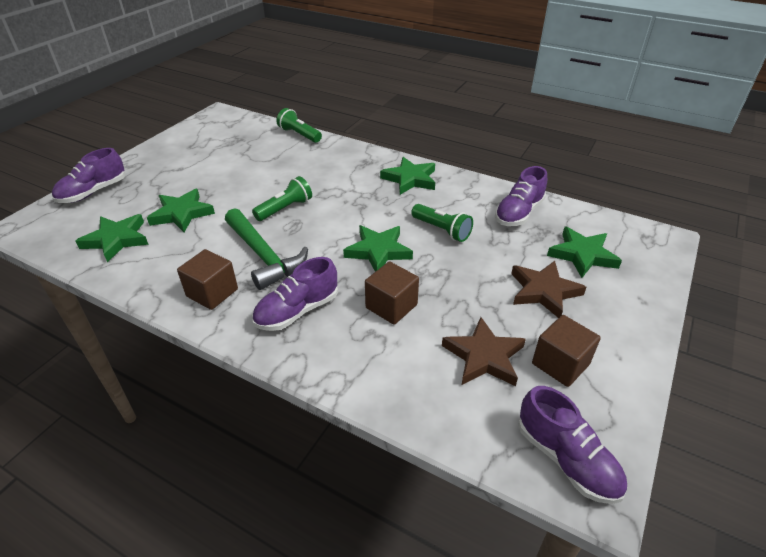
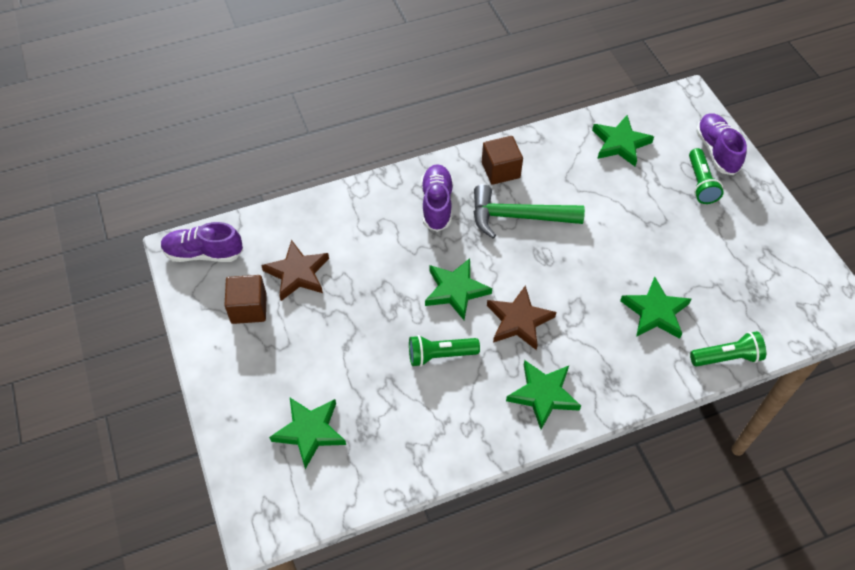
camera: 130 degrees right, 15 degrees up
(182, 213) = (628, 193): green star -> green star (655, 312)
(285, 209) = (576, 264): green flashlight -> green flashlight (700, 183)
(391, 306) = (389, 257): brown cube -> none
(518, 213) = (405, 439): purple shoe -> none
(543, 291) = (307, 361): brown star -> brown star (519, 321)

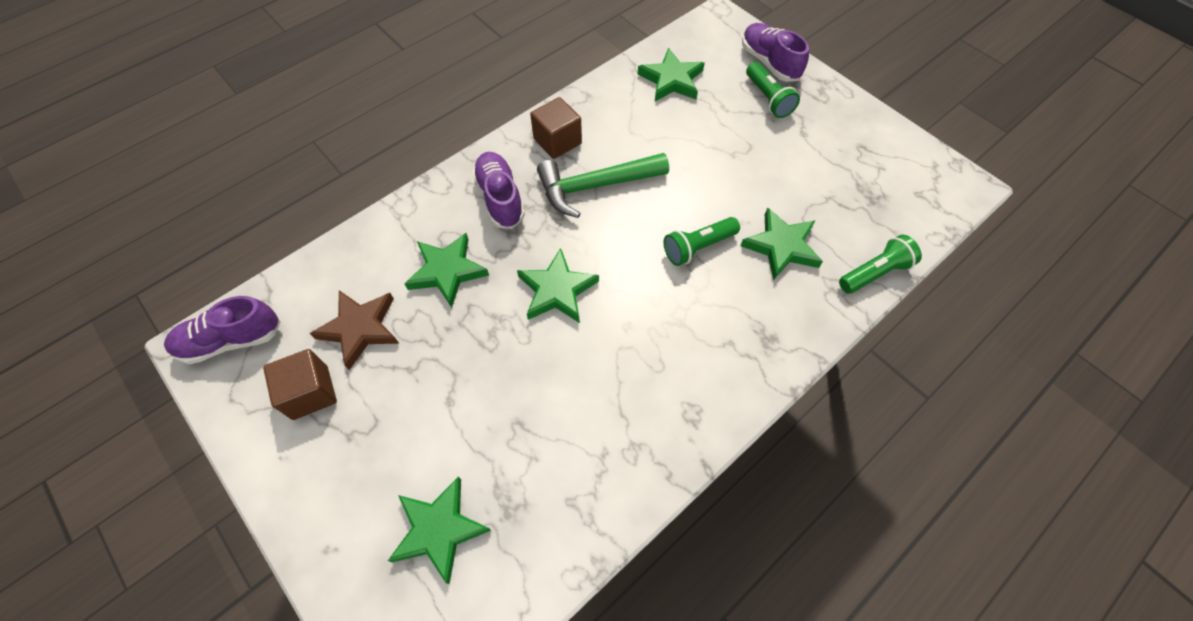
camera: 20 degrees left, 5 degrees up
(440, 355) = (567, 374): green flashlight -> green flashlight (698, 247)
(519, 321) = (641, 303): brown star -> none
(543, 395) = (702, 381): green star -> green star (447, 271)

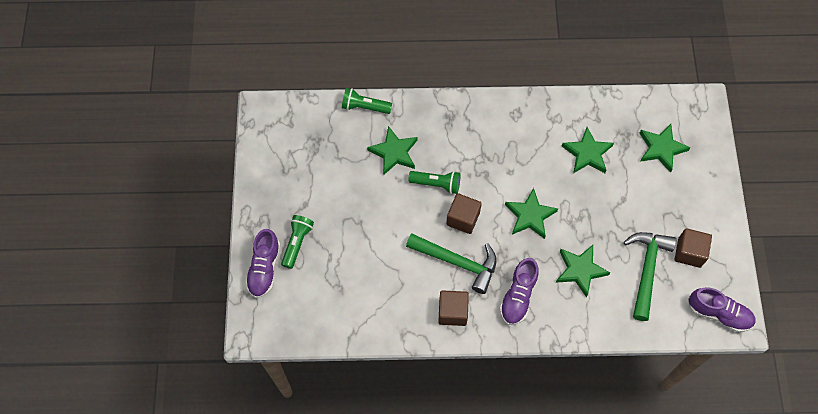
camera: 140 degrees left, 5 degrees up
(360, 328) = (646, 270): brown star -> green hammer
(632, 232) = (463, 218): none -> brown cube
(671, 80) = (339, 304): green star -> green star (587, 153)

